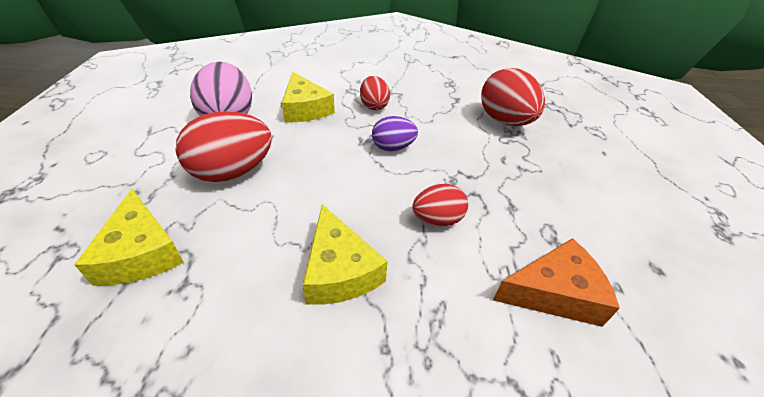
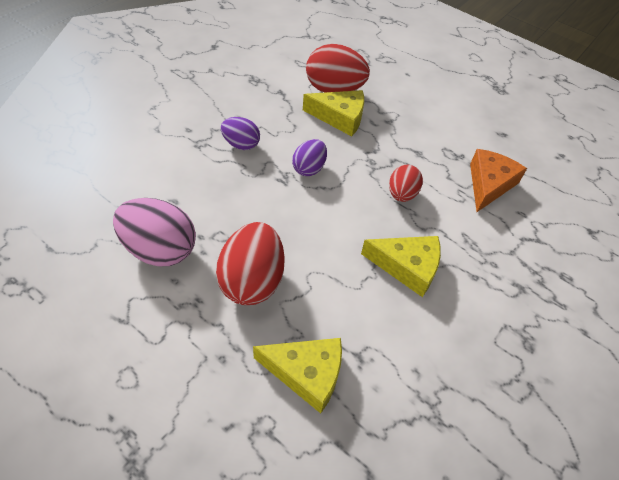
camera: 55 degrees left, 10 degrees up
(305, 109) = (199, 189): yellow cheese -> yellow cheese (339, 117)
(374, 106) = (241, 144): red egg -> purple egg

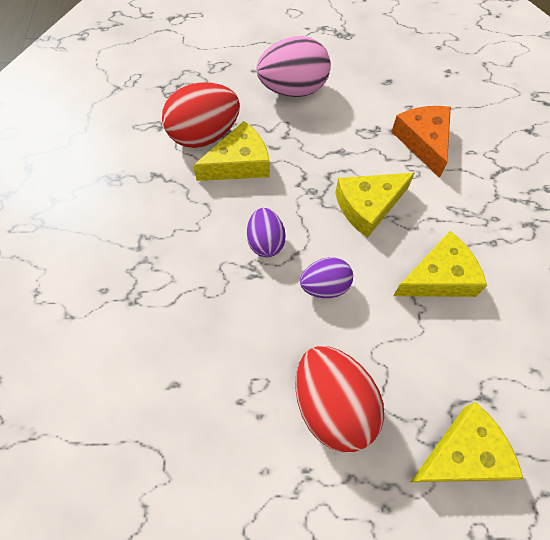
camera: 35 degrees left, 10 degrees up
(160, 249) = (216, 451): pink egg -> pink egg (293, 90)
(241, 144) = (176, 266): purple egg -> purple egg (325, 286)
(402, 194) = (368, 206): red egg -> yellow cheese

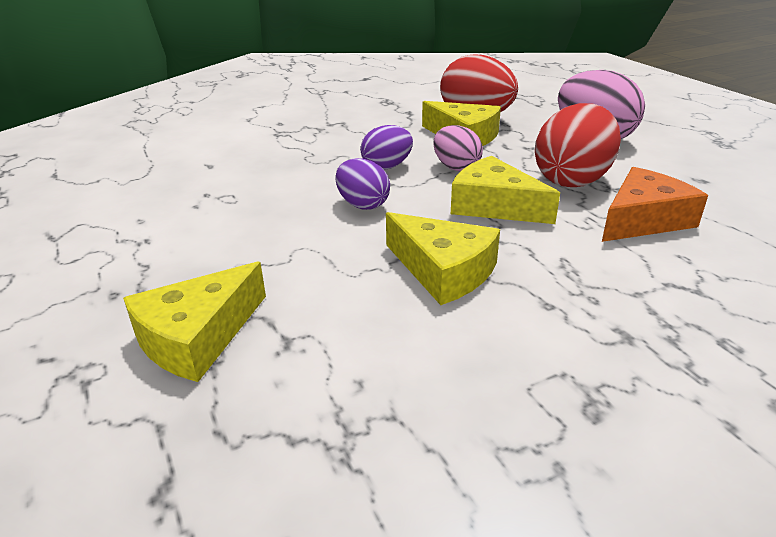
camera: 65 degrees right, 30 degrees down
(294, 197) = (456, 167): none -> pink egg
(333, 405) = (224, 238): red egg -> red egg (572, 180)
(463, 454) = (197, 337): yellow cheese -> yellow cheese turned 90 degrees clockwise

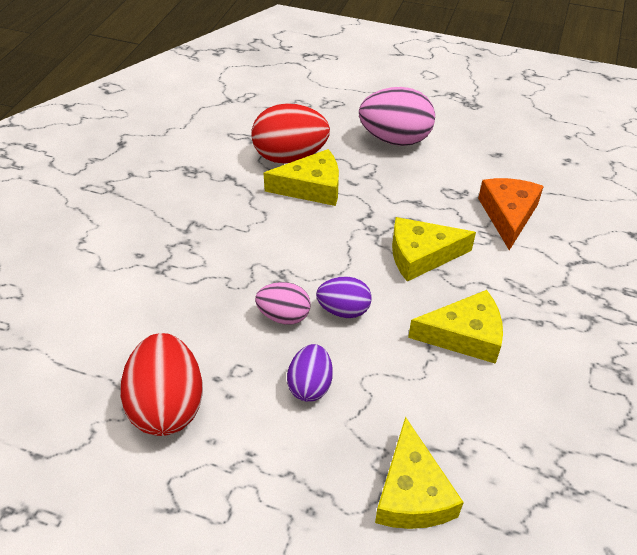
camera: 45 degrees left, 15 degrees up
(387, 167) = (305, 258): purple egg -> purple egg (310, 385)
(456, 167) = (351, 229): pink egg -> pink egg (284, 316)
(572, 180) = (434, 198): red egg -> red egg (168, 405)

